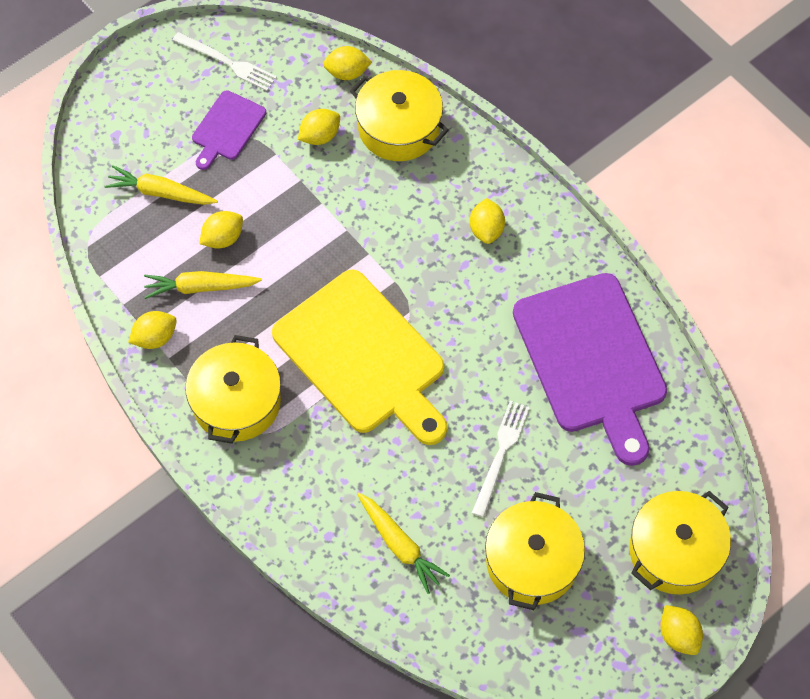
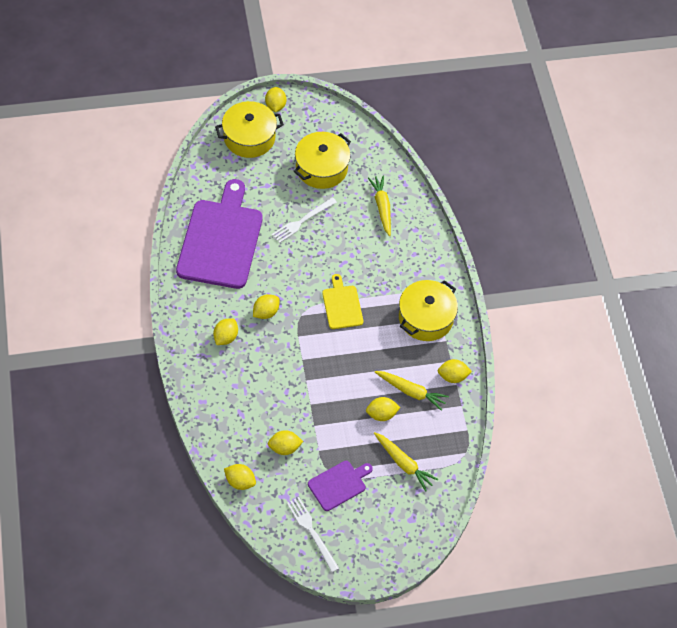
camera: 155 degrees left, 5 degrees down
(363, 356) = (342, 305): yellow cutting board -> yellow cutting board, size x0.48
(399, 128) = (233, 426): yellow pot -> none
(458, 290) = (266, 312): none -> yellow lemon

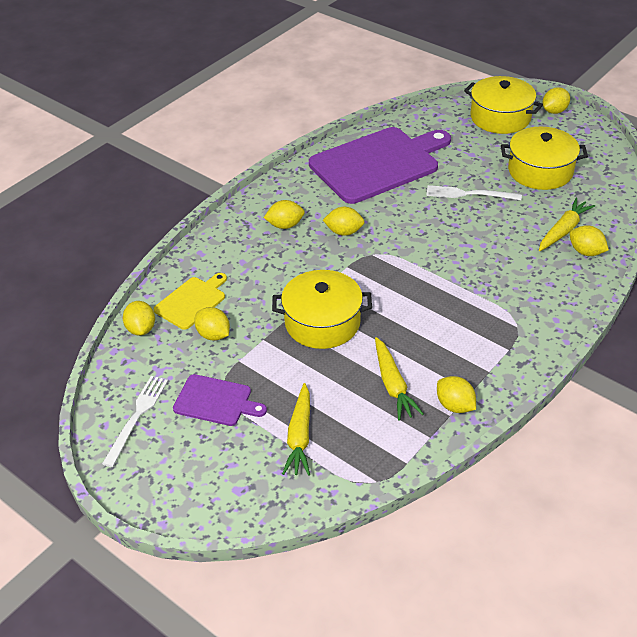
camera: 55 degrees right, 15 degrees down
(342, 305) = (420, 273): yellow cutting board -> yellow cutting board (192, 301)
(381, 414) = (337, 379): yellow lemon -> yellow lemon (586, 252)
(425, 318) = (492, 339): yellow pot -> yellow pot (322, 322)

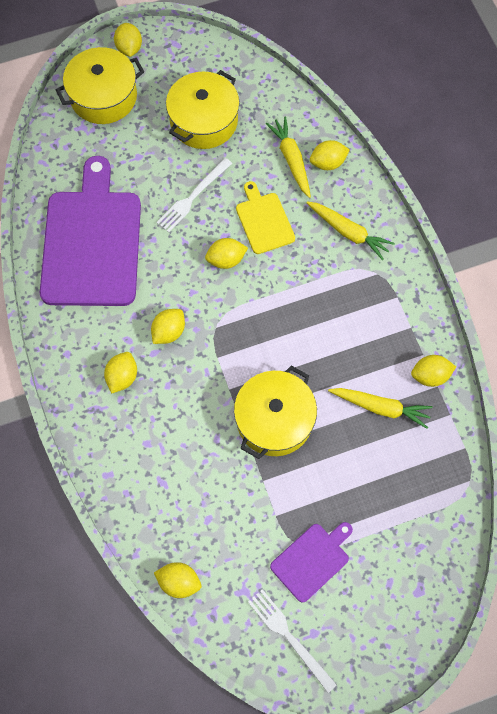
camera: 60 degrees left, 25 degrees up
(192, 301) = (172, 517): yellow cutting board -> yellow cutting board (264, 221)
(213, 335) = (229, 520): yellow lemon -> yellow lemon (226, 260)
(300, 436) = (391, 512): yellow carrot -> yellow carrot (348, 232)

